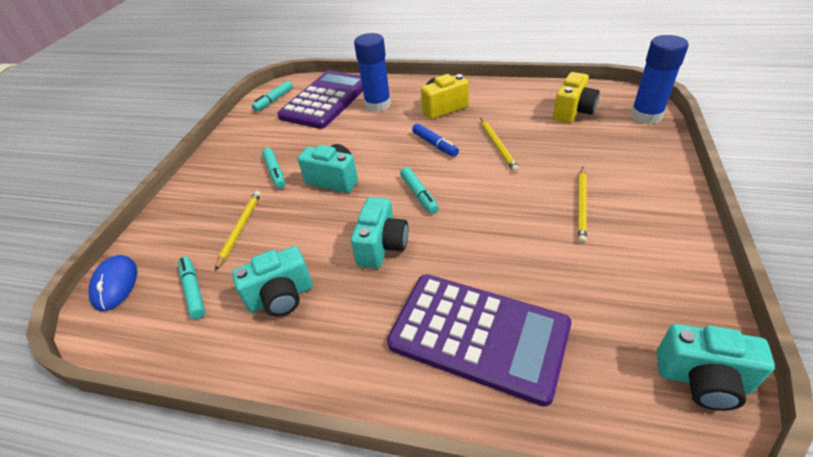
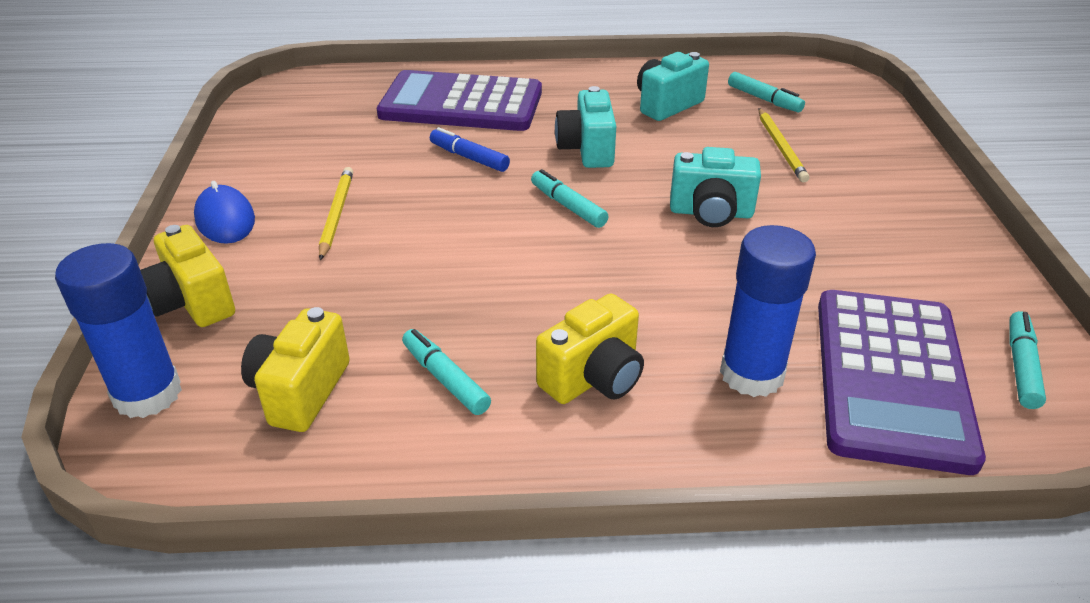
camera: 160 degrees right, 5 degrees down
(115, 284) = (856, 95): blue mouse -> blue mouse (225, 219)
(275, 172) = (817, 214): turquoise marker -> turquoise marker (445, 379)
(435, 144) = (576, 286): blue marker -> blue marker (469, 157)
(498, 146) = (459, 294): yellow pencil -> none
(651, 154) = (192, 303): none -> yellow camera
(702, 379) = (276, 102): turquoise camera -> none

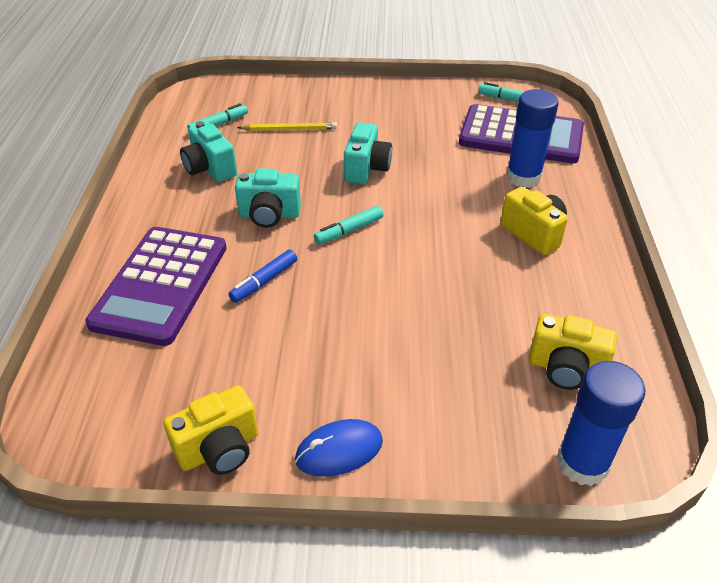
camera: 85 degrees left, 5 degrees up
(192, 303) = (468, 454): yellow camera -> yellow camera (219, 449)
(336, 214) = (342, 365): yellow pencil -> none
(445, 379) = (543, 296): turquoise marker -> none

